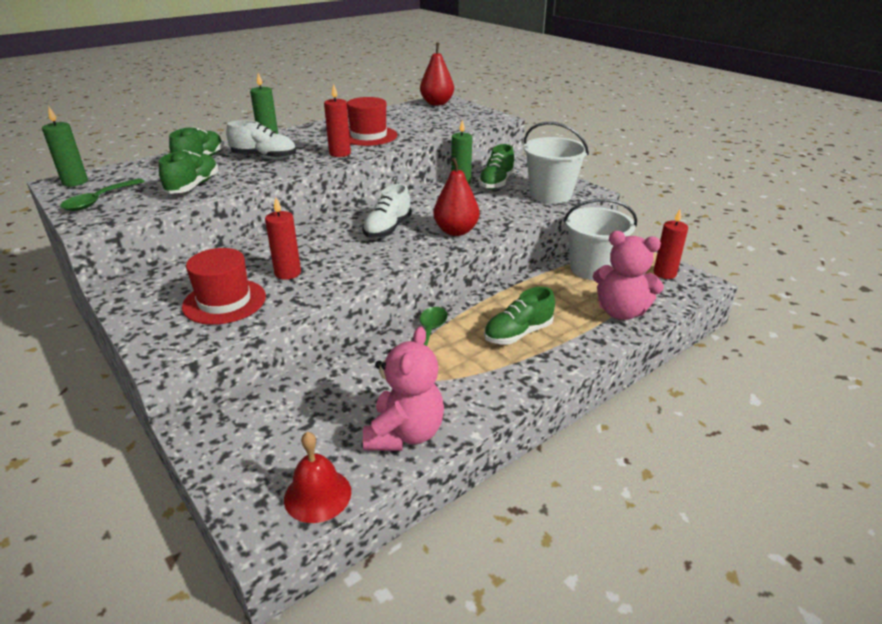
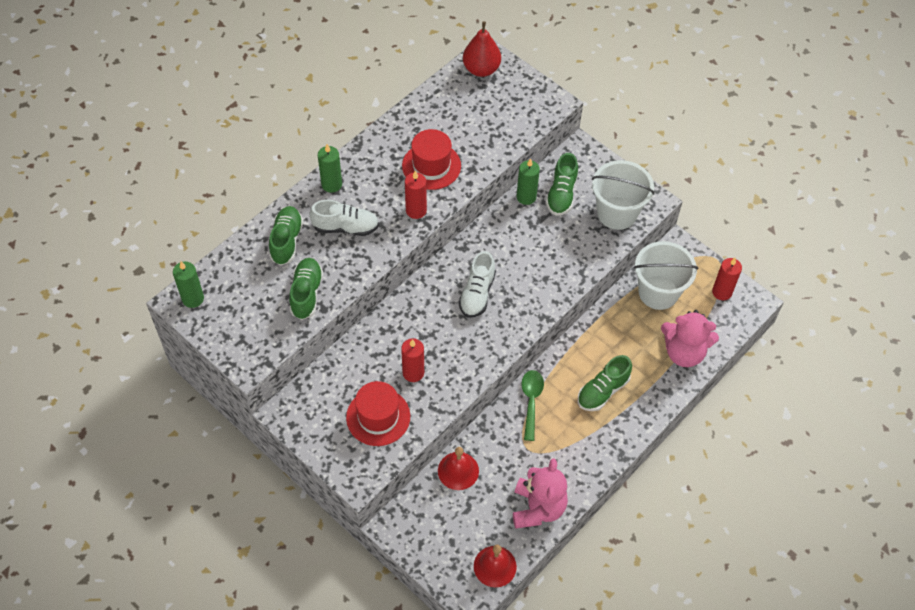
camera: 10 degrees left, 25 degrees up
(99, 200) = (237, 329): green spoon -> none
(313, 385) = (458, 470): none -> red bell
(456, 231) = (539, 290): red pear -> none

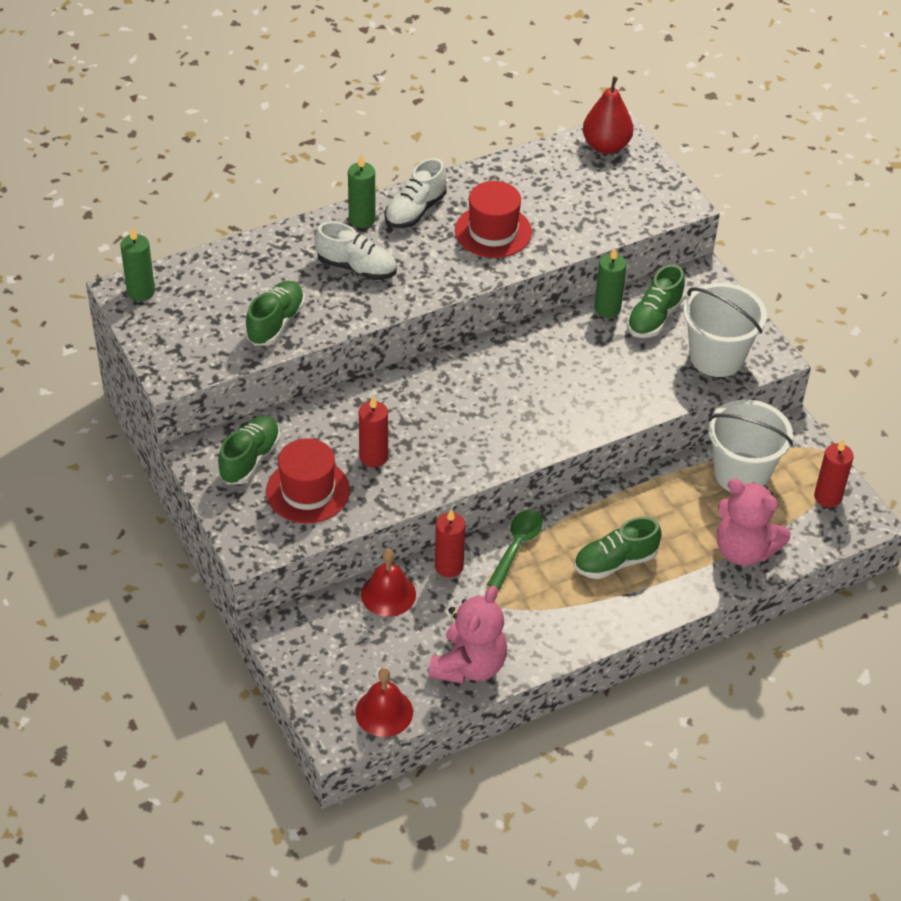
camera: 20 degrees right, 10 degrees down
(286, 241) = (279, 263): green shoe -> green shoe (250, 459)
(416, 210) = (451, 273): red candle -> red candle (449, 566)
(477, 294) = (494, 395): white shoe -> white shoe (415, 211)

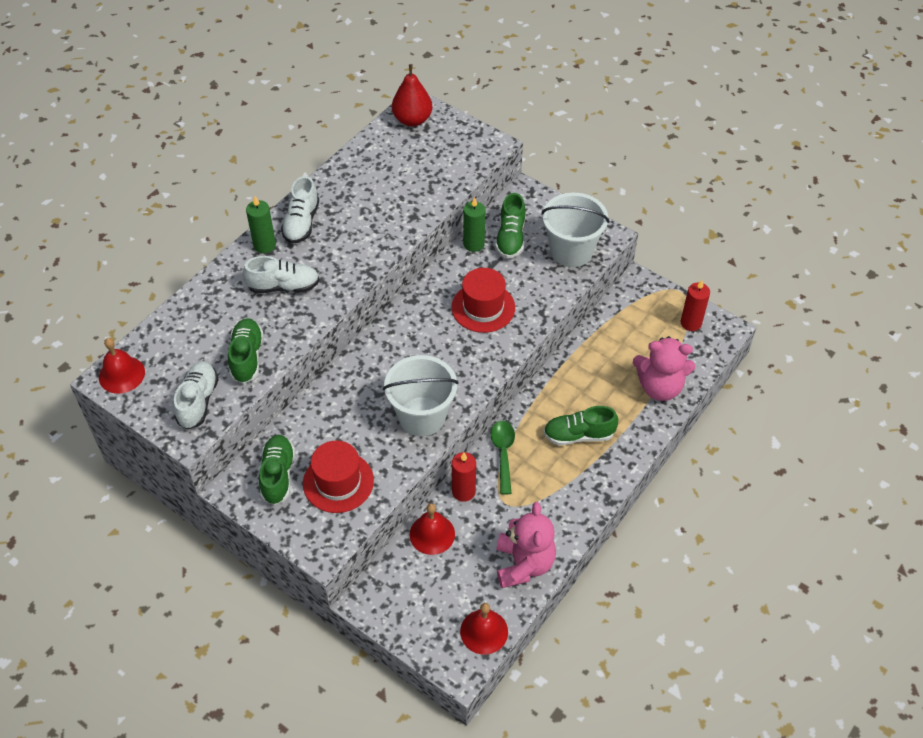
camera: 25 degrees left, 5 degrees up
(141, 292) = (121, 374): green candle -> red bell
(201, 346) = (198, 401): none -> white shoe
(373, 457) = (372, 432): red candle -> none
(493, 231) = (370, 217): red hat -> red hat (483, 307)
(615, 562) = (578, 435): green shoe -> green shoe turned 45 degrees clockwise
(741, 473) = (624, 330): white bucket -> white bucket (422, 416)

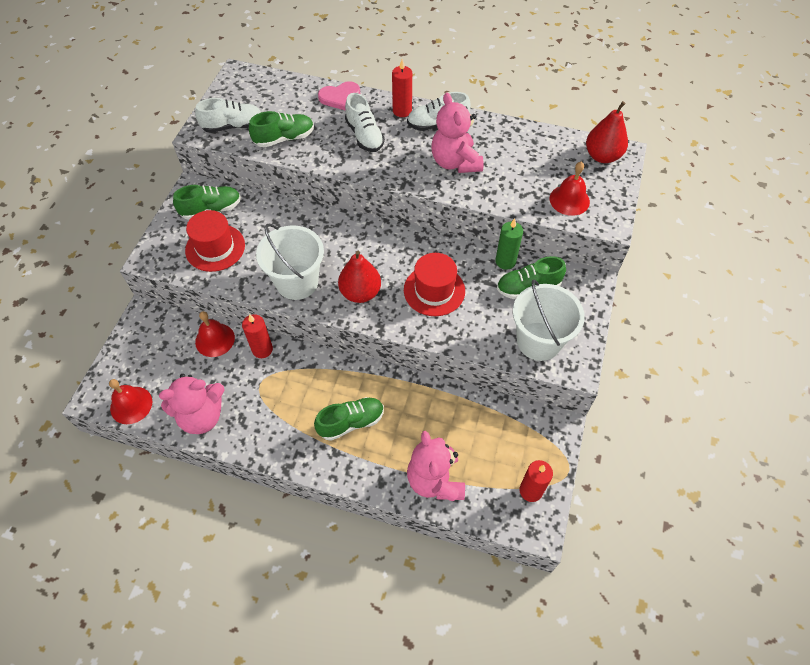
camera: 70 degrees right, 5 degrees up
(121, 374) = (244, 79): red bell -> red bell (569, 200)
(210, 292) = (340, 97): none -> pink heart
(264, 245) = (402, 111): green candle -> red candle
(362, 225) = (455, 162): none -> pink teddy bear
(460, 366) = (360, 293): none -> red pear
(503, 453) = (310, 367): green spoon -> none
(578, 435) = (351, 422): green shoe -> green shoe turned 90 degrees clockwise

